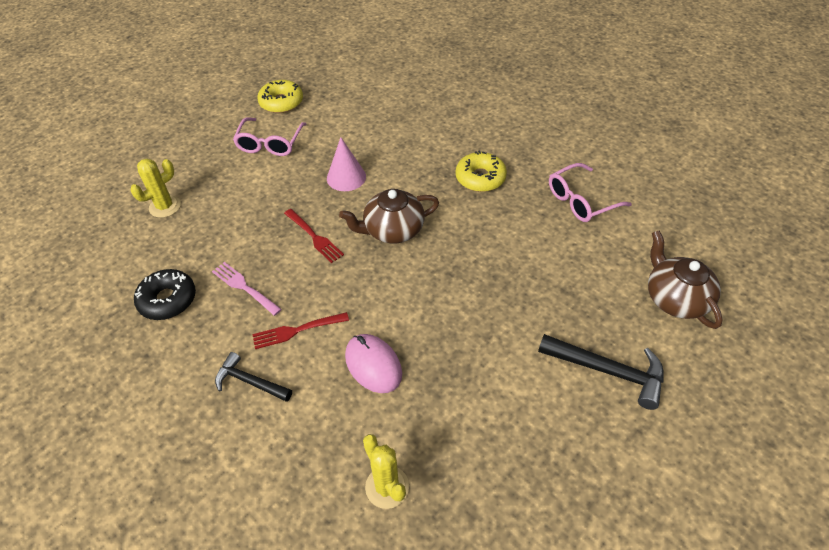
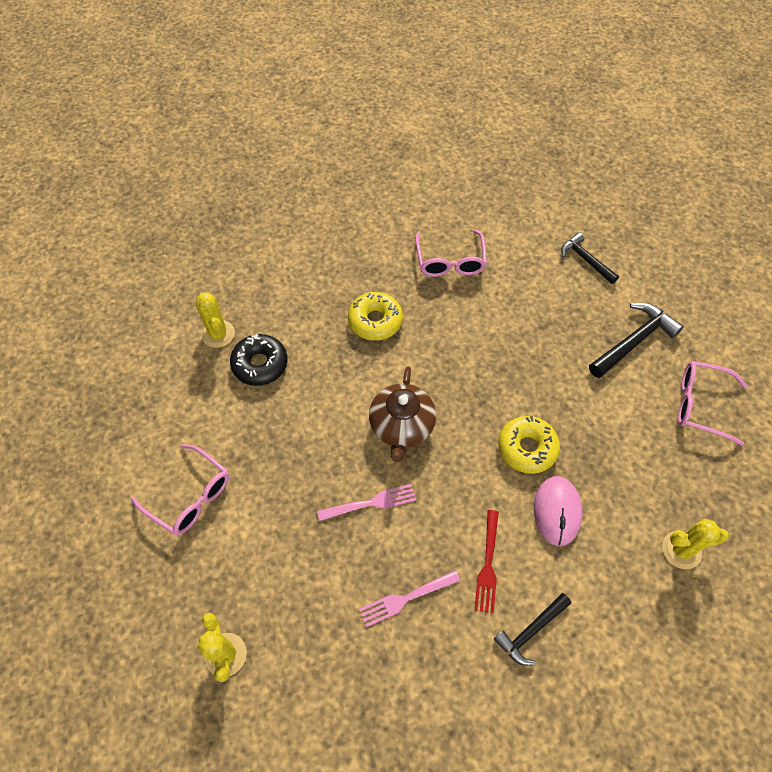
camera: 65 degrees left, 10 degrees up
(168, 300) = (383, 689): black donut -> black donut (260, 364)
(281, 102) = (120, 457): yellow donut -> yellow donut (527, 448)
(314, 237) = (370, 503): red fork -> pink fork
(346, 177) = (299, 438): pink cone -> none
(373, 365) = (557, 511): pink mouse -> pink mouse turned 75 degrees counterclockwise
(404, 104) = (218, 334): none -> yellow cactus
(574, 459) = (700, 405): none -> pink glasses
(675, 298) = (585, 260): brown teapot -> black hammer

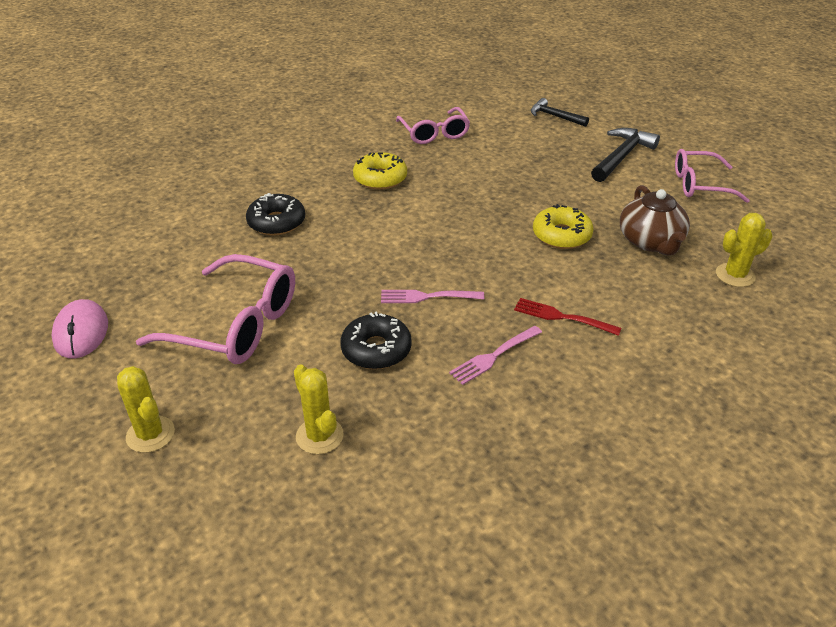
camera: 15 degrees left, 20 degrees down
(190, 496) = (235, 324): pink glasses -> pink glasses, size x1.52
(218, 334) = (225, 209): yellow cactus -> yellow cactus (150, 434)
(303, 561) = (376, 349): none -> black donut
(370, 503) = (428, 296): pink fork -> pink fork turned 150 degrees counterclockwise
(401, 426) = (436, 240): brown teapot -> brown teapot (650, 242)
(487, 564) = (563, 317): red fork -> red fork turned 120 degrees clockwise
(531, 631) = (627, 355): black hammer -> none
(557, 511) = (610, 270): pink mouse -> pink mouse (81, 332)

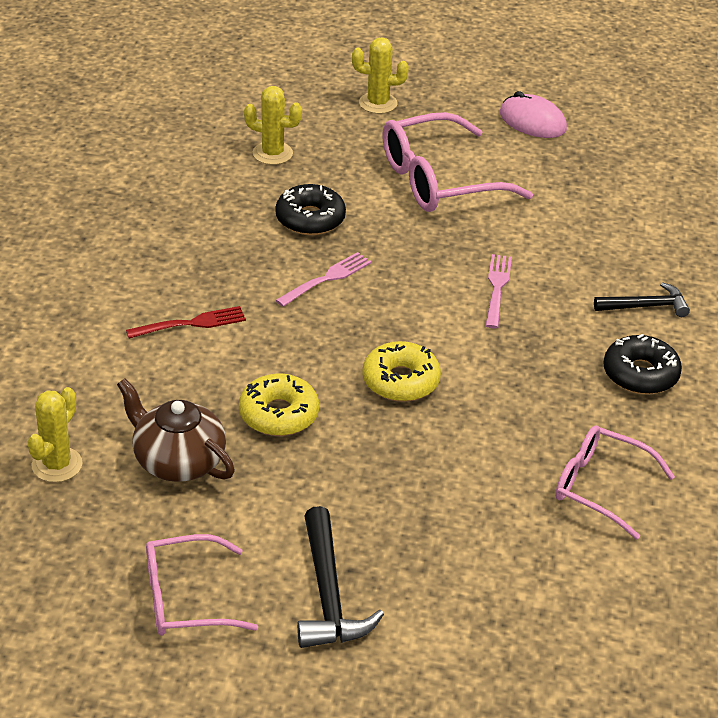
camera: 135 degrees right, 0 degrees up
(276, 222) = (560, 271): black donut -> black donut (640, 374)
(380, 178) = (552, 378): yellow donut -> yellow donut (400, 381)
(494, 356) = (214, 262): pink fork -> pink fork (497, 288)
(555, 116) = (500, 630): black hammer -> black hammer (646, 306)
(700, 185) = (186, 599): pink glasses -> pink glasses turned 150 degrees counterclockwise

